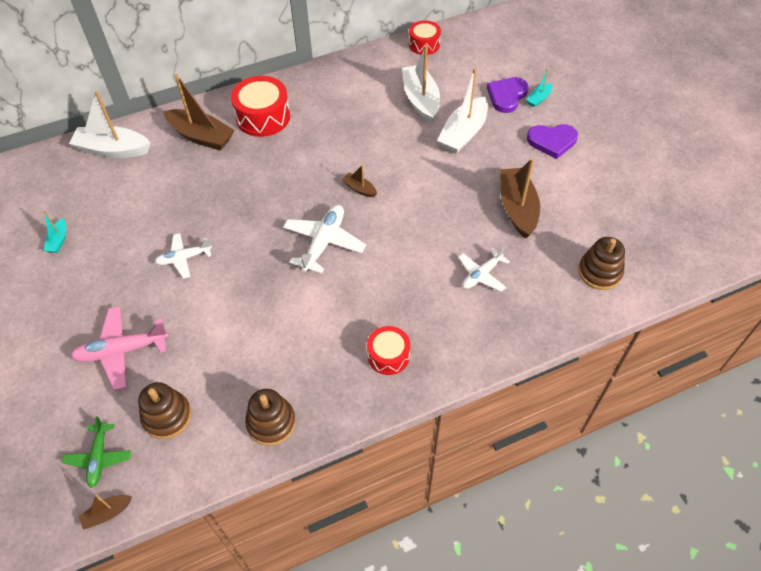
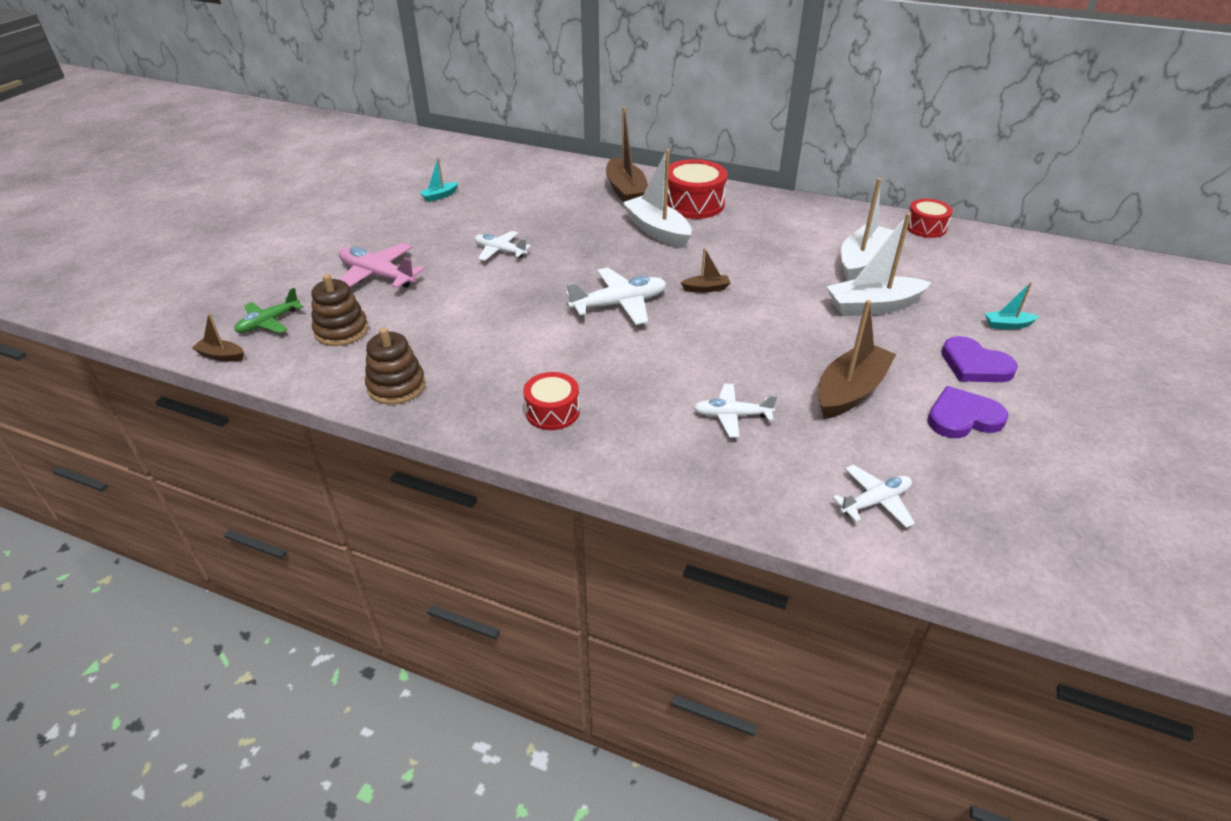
camera: 45 degrees right, 15 degrees down
(113, 149) = (552, 168): white boat -> white boat (657, 231)
(359, 189) = (706, 289): brown boat -> brown boat turned 90 degrees clockwise
(507, 96) = (969, 304): purple heart -> purple heart (962, 417)
(599, 272) = (875, 502): brown stacking toy -> white plane

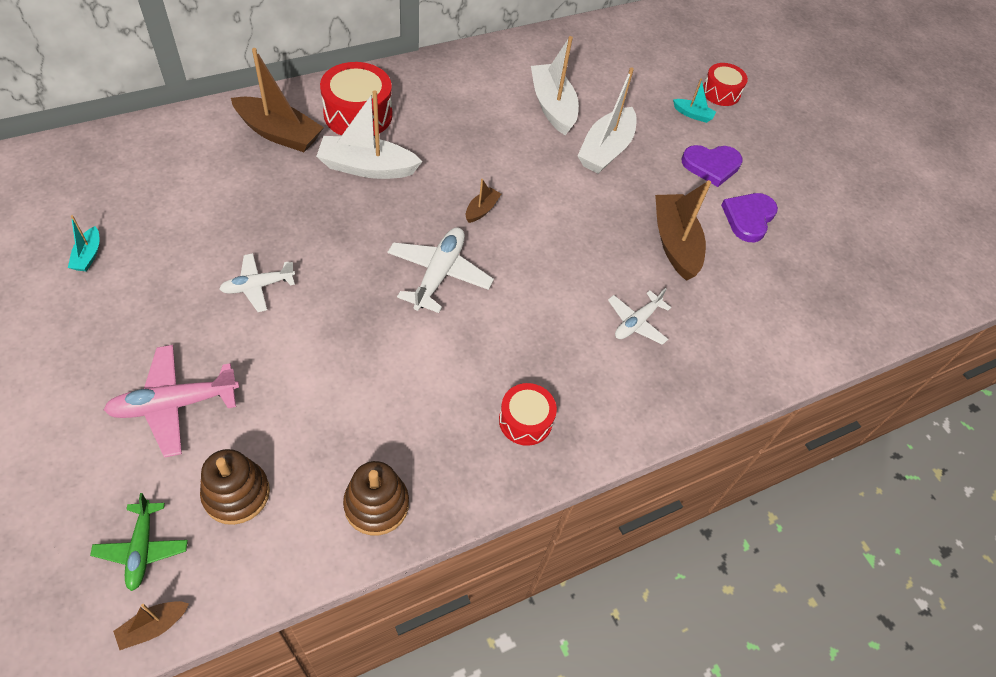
camera: 55 degrees left, 15 degrees up
(875, 502) = (777, 325): white plane -> none
(925, 227) = (554, 41): red drum -> red drum (721, 92)
(1007, 325) = (692, 114): turquoise boat -> turquoise boat turned 105 degrees counterclockwise

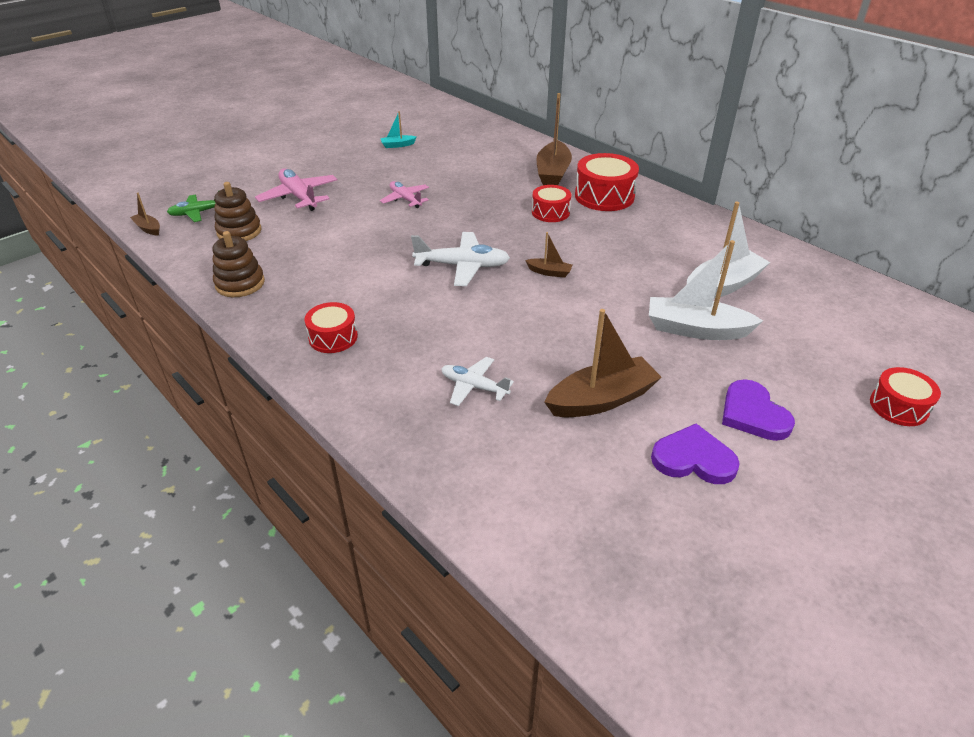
camera: 80 degrees right, 15 degrees down
(258, 286) = (405, 199): white plane -> pink plane
(367, 167) = (550, 212): white boat -> red drum
(692, 114) = (826, 386): turquoise boat -> none

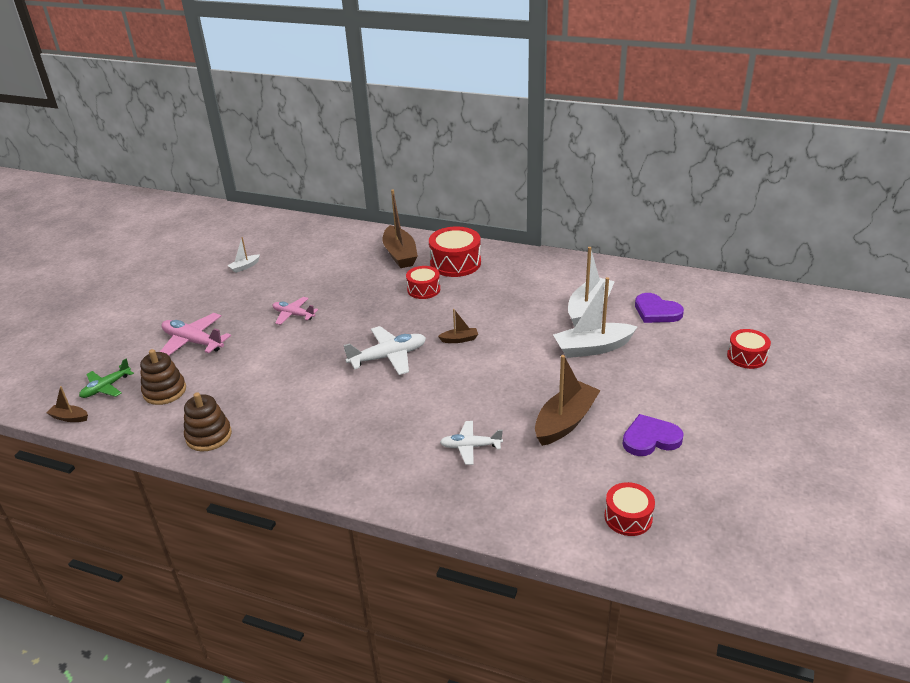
camera: 25 degrees left, 5 degrees down
(333, 337) = (330, 450): red drum -> red drum (628, 517)
(397, 145) = (244, 267): turquoise boat -> white boat
(753, 414) = (666, 394): purple heart -> purple heart (656, 311)

